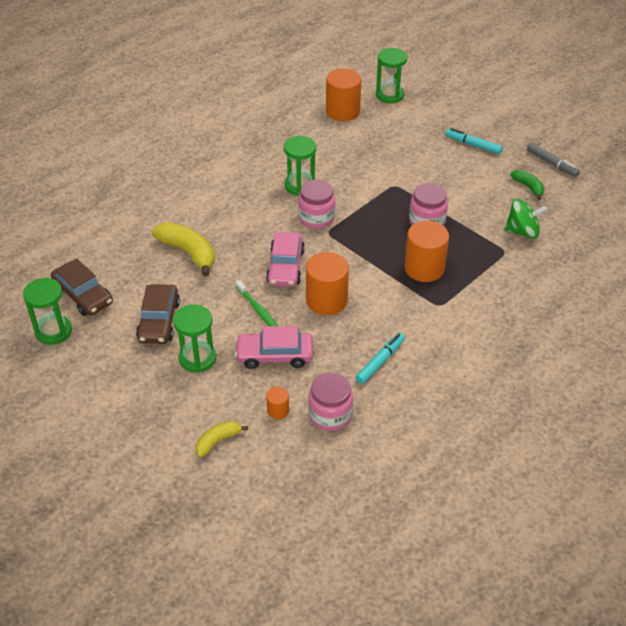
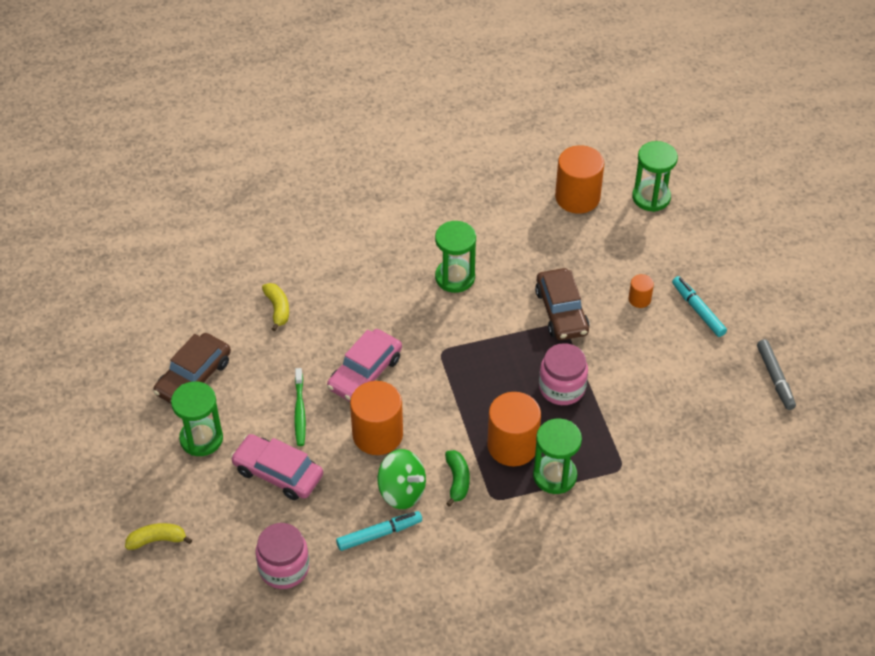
camera: 30 degrees right, 5 degrees up
(53, 331) = (88, 341): green hourglass -> green hourglass (555, 476)
(83, 295) = (142, 312): brown car -> brown car (561, 312)
(188, 252) = (277, 309): yellow banana -> yellow banana, size x0.57
(278, 410) = (237, 537): orange cylinder -> orange cylinder (639, 299)
(316, 218) = (442, 327): pink jar -> none
(522, 232) = (663, 452): green spinning top -> green spinning top (402, 491)
(528, 187) = (719, 397): green banana -> green banana (457, 480)

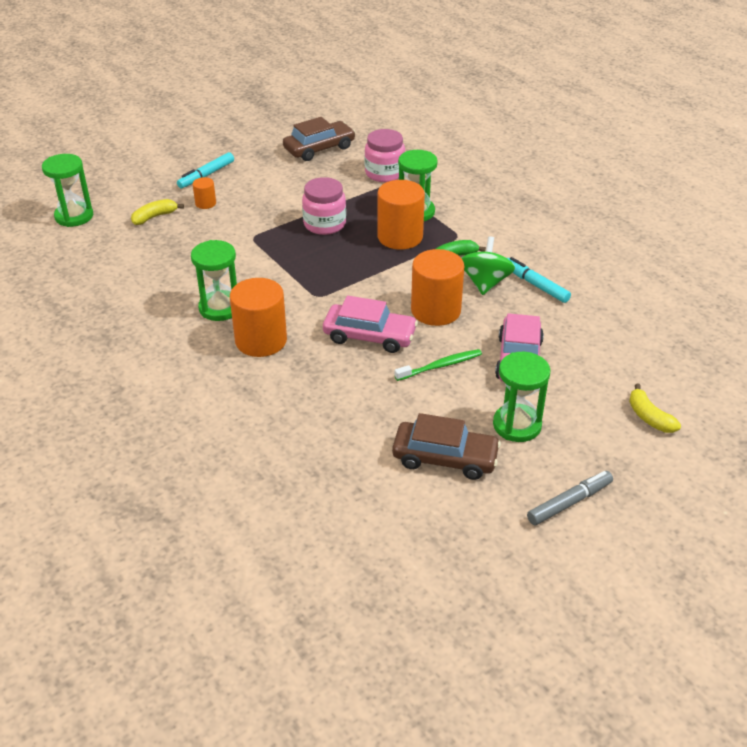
camera: 110 degrees left, 10 degrees down
(277, 309) = (317, 421): yellow banana -> yellow banana (155, 217)
(284, 568) = (609, 328): pink jar -> pink jar (384, 173)
(561, 312) = (238, 239): brown car -> brown car (319, 148)
(577, 197) = (84, 256): orange cylinder -> orange cylinder (261, 340)
(775, 378) = (262, 136): grey marker -> grey marker (569, 503)

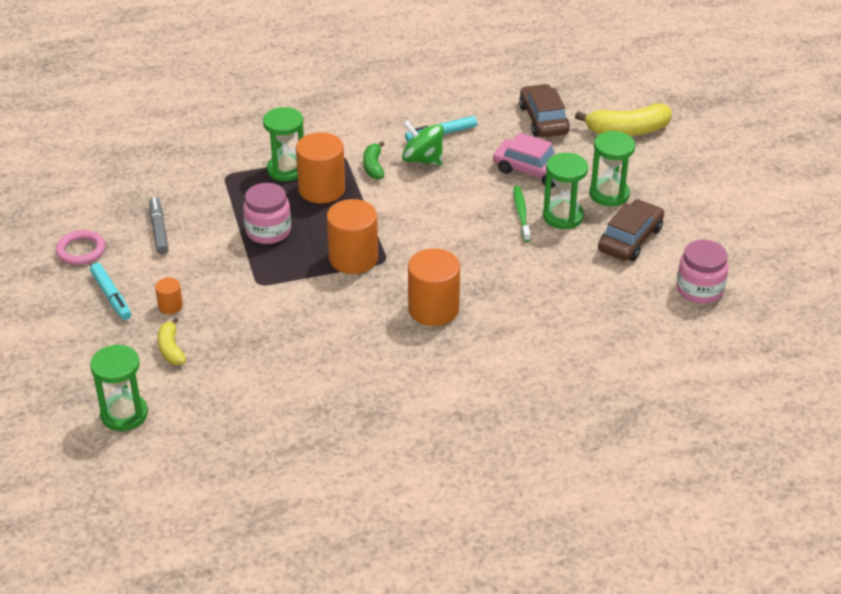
camera: 70 degrees left, 0 degrees up
(220, 308) = (368, 327): green hourglass -> green hourglass (563, 216)
(254, 149) = (81, 250): none -> pink ring
(319, 148) = (118, 203): brown car -> brown car (543, 120)
(369, 336) = (461, 243): pink car -> none
(384, 173) = (202, 172): pink jar -> pink jar (699, 290)
(435, 310) = (446, 197): orange cylinder -> orange cylinder (353, 258)
(569, 503) = (698, 193): grey marker -> grey marker (159, 230)
(649, 417) = (627, 131): yellow banana -> yellow banana, size x1.75

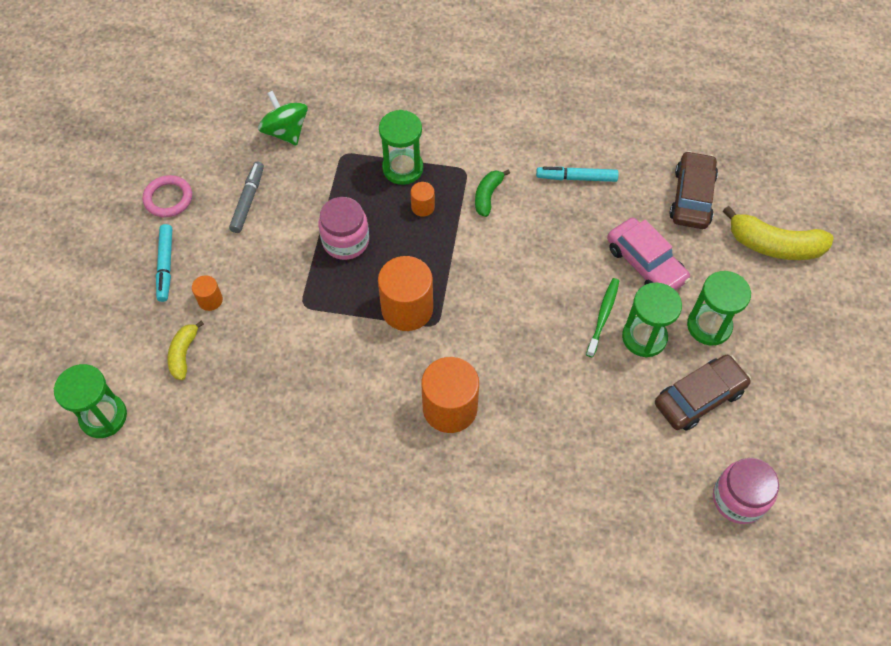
camera: 25 degrees right, 20 degrees up
(322, 189) = (423, 207): orange cylinder -> orange cylinder, size x0.48
(422, 159) = (540, 205): green spinning top -> green spinning top (286, 132)

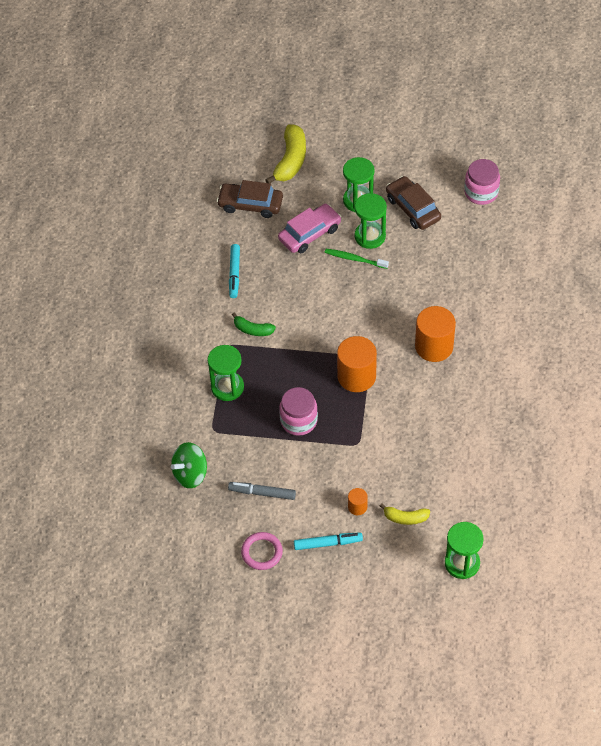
camera: 90 degrees left, 5 degrees down
(423, 207) = (264, 371): orange cylinder -> none

